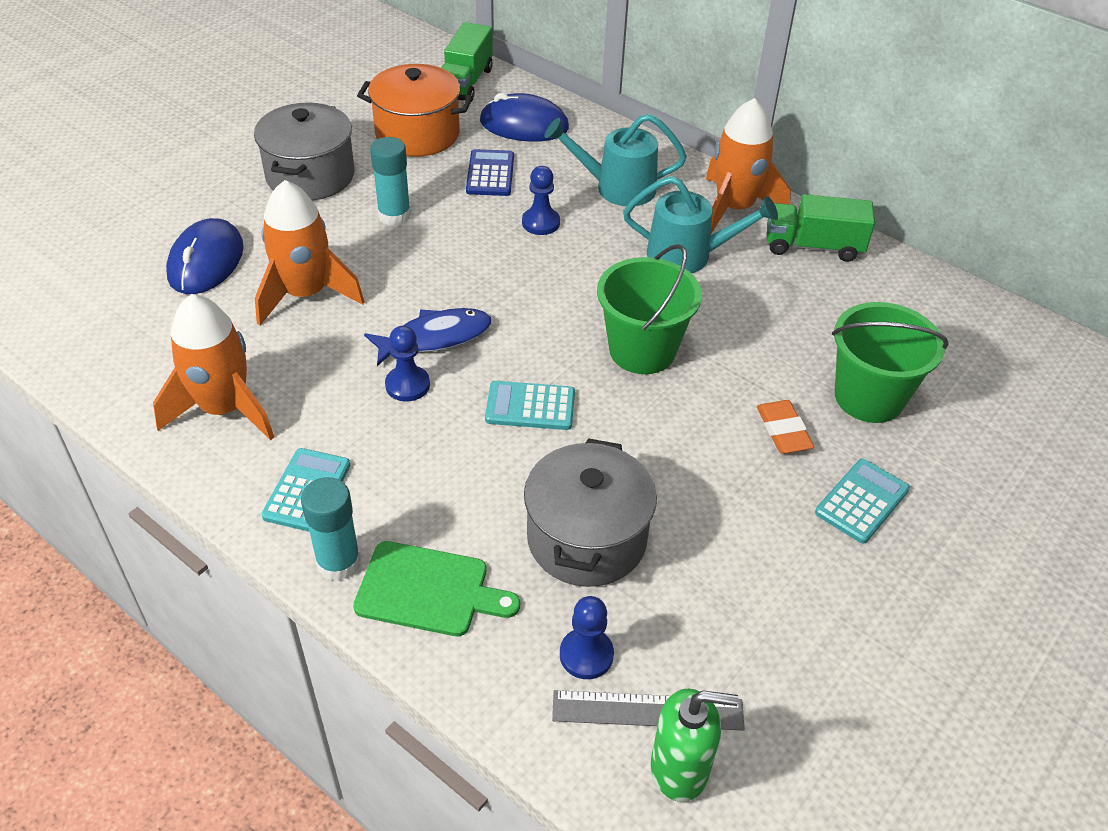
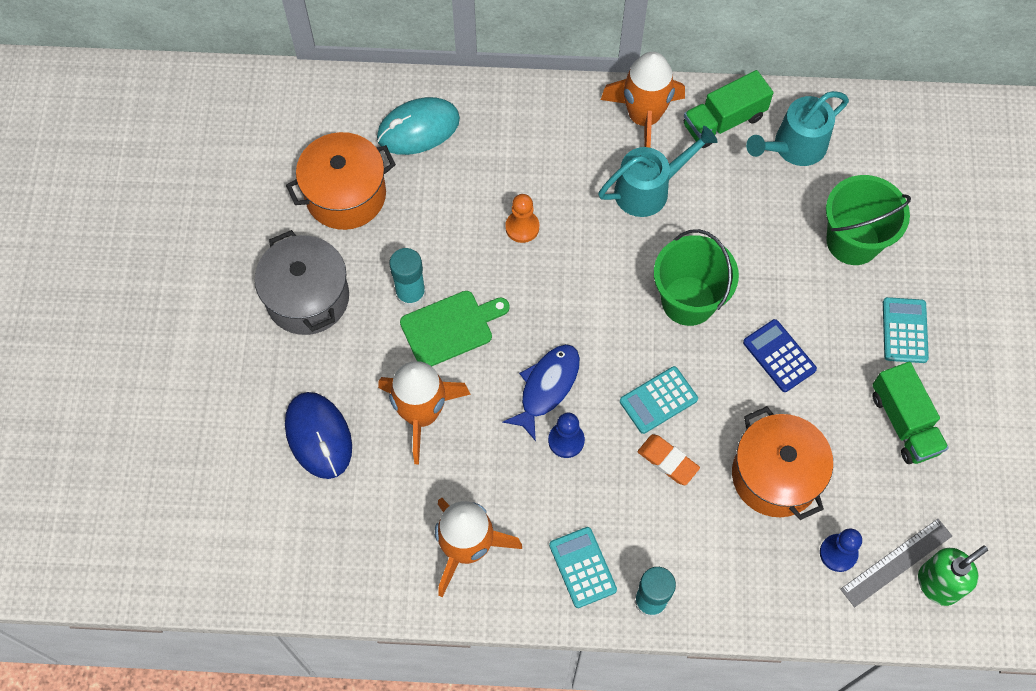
camera: 35 degrees left, 20 degrees up
(428, 590) = (718, 579): green cutting board -> green cutting board (450, 328)
(465, 82) = (328, 109): green truck -> green truck (904, 422)
(490, 174) = (441, 201): blue calculator -> blue calculator (779, 356)
(524, 125) = (418, 129): blue mouse -> turquoise mouse
(541, 223) = (522, 227): blue pawn -> orange pawn
(586, 539) = (775, 475): grey pot -> orange pot
(616, 188) = (545, 153): turquoise watering can -> turquoise watering can (793, 147)
(783, 430) = (823, 306): orange eraser -> orange eraser (668, 461)

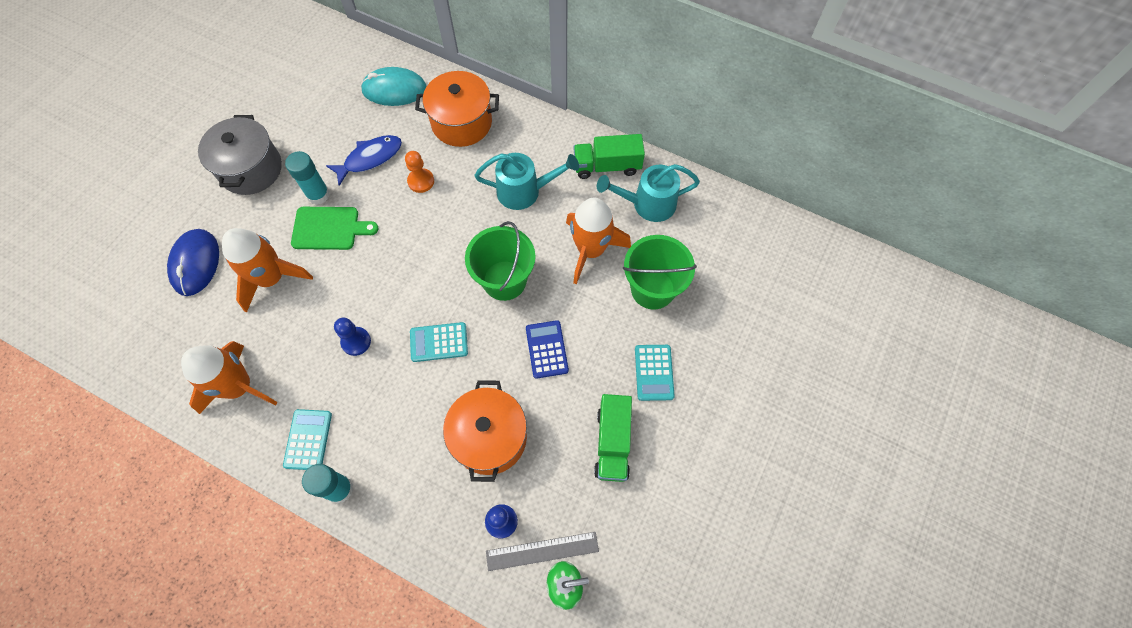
camera: 25 degrees right, 0 degrees up
(345, 195) = (319, 113): orange pot -> orange pot (461, 122)
(547, 387) = (367, 298): blue fish -> blue fish (370, 158)
(644, 118) = (551, 142): orange rocket -> orange rocket (591, 250)
(668, 461) = (418, 390): orange eraser -> none
(904, 330) = (654, 372): turquoise calculator -> turquoise calculator turned 150 degrees clockwise

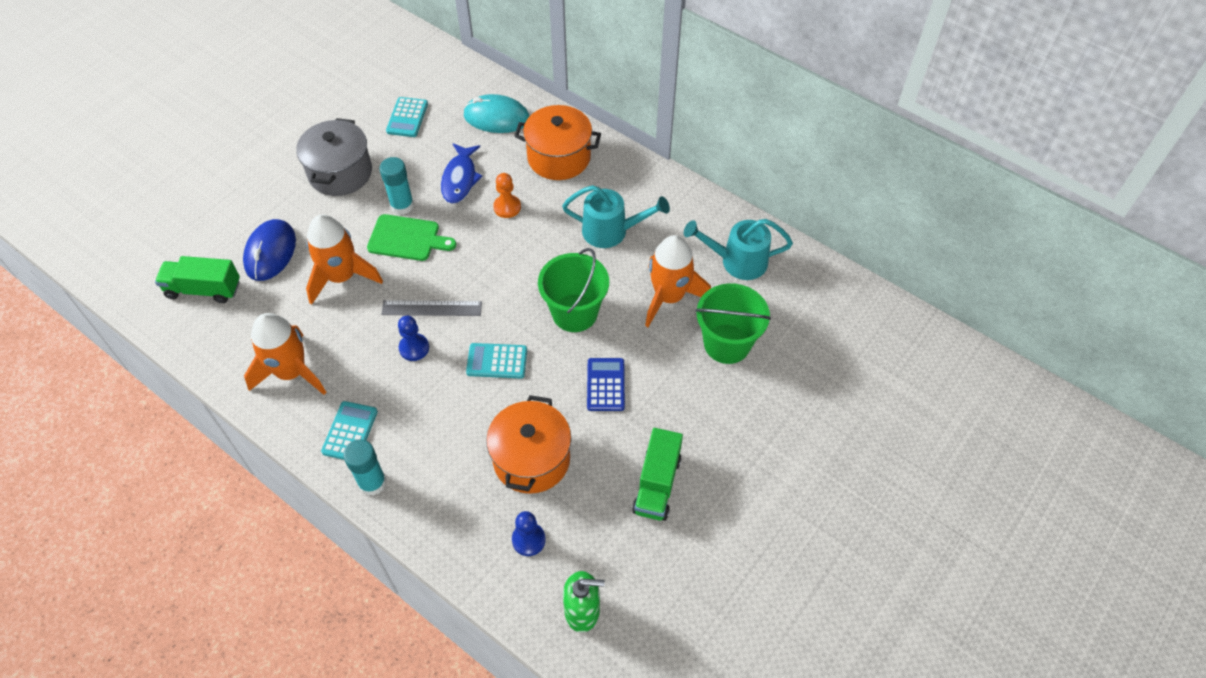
camera: 10 degrees right, 10 degrees down
(370, 158) = (460, 179): blue fish -> blue fish turned 120 degrees clockwise
(542, 551) = (565, 575): grey ruler -> grey ruler (432, 308)
(607, 166) = (701, 219): green truck -> green truck (203, 289)
(654, 372) = (713, 424): turquoise calculator -> turquoise calculator (407, 118)

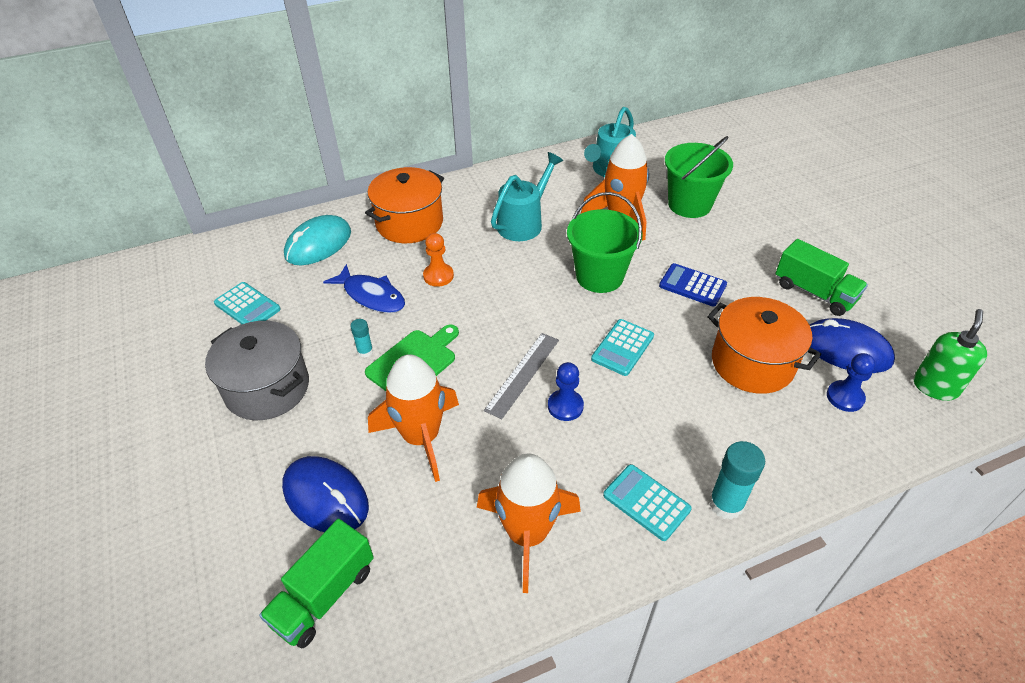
camera: 60 degrees left, 10 degrees down
(402, 205) = (365, 351): turquoise glue stick -> turquoise glue stick, size x0.55
(591, 528) = (846, 349): none -> blue mouse

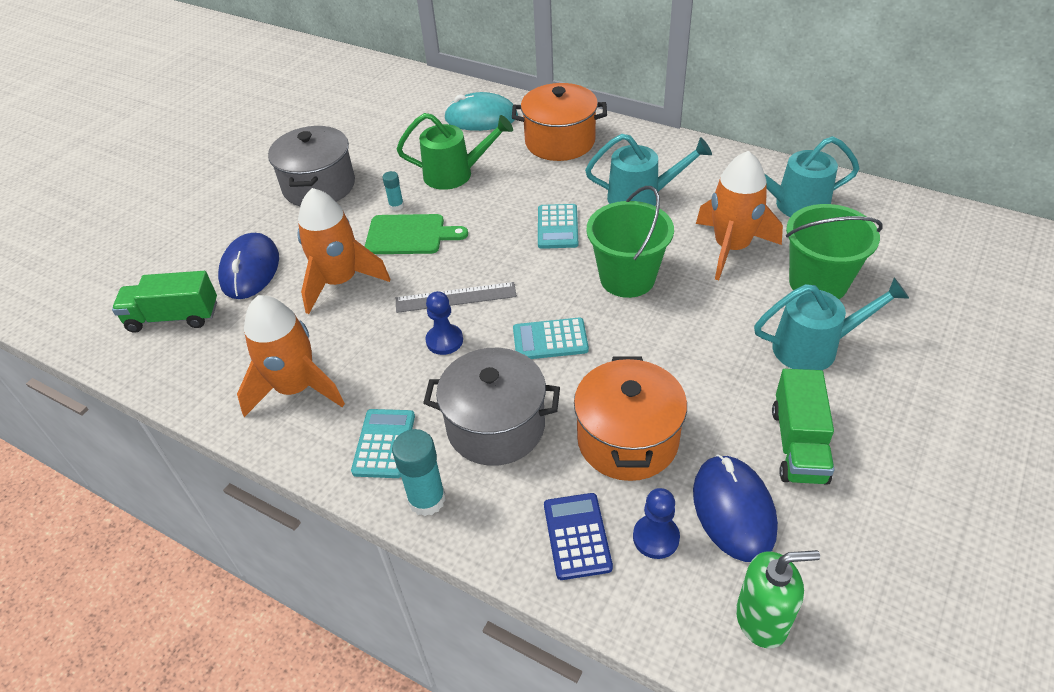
camera: 55 degrees right, 0 degrees up
(247, 306) = (384, 130): turquoise calculator -> turquoise calculator (557, 227)
(371, 296) = (456, 174): blue fish -> green watering can
(438, 276) = (516, 191): orange pawn -> none
(684, 424) = (496, 426): none -> grey pot
(692, 285) = (691, 345): blue calculator -> blue calculator (577, 536)
(742, 238) = (815, 347): none -> turquoise watering can

